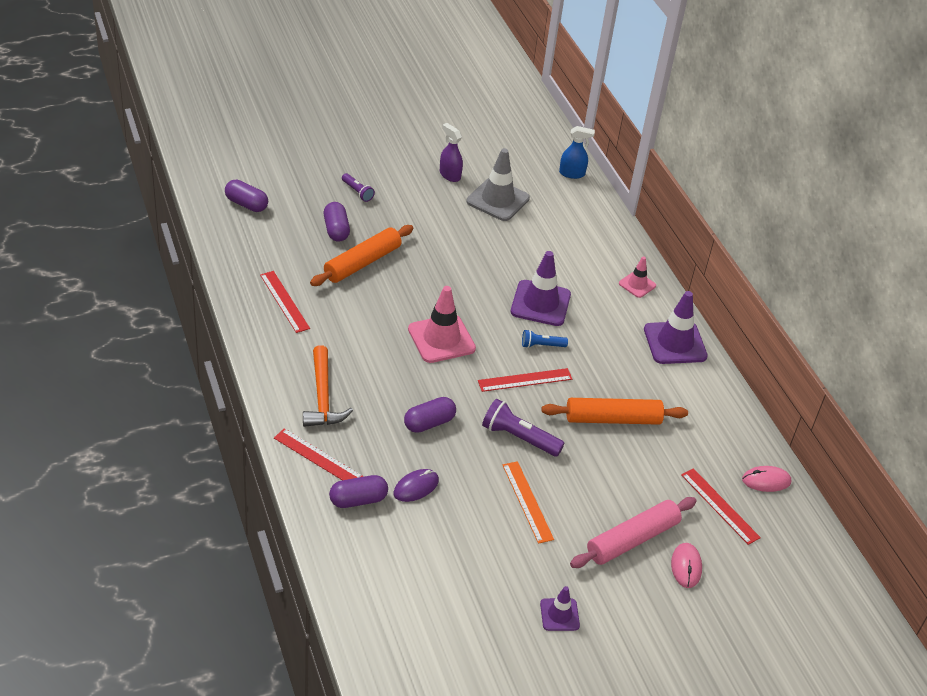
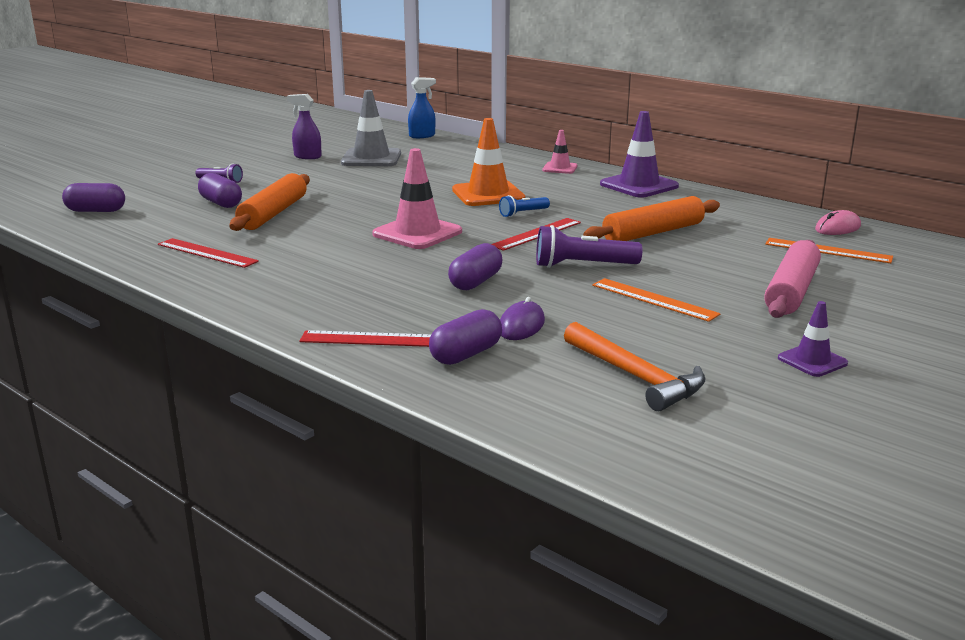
camera: 25 degrees left, 20 degrees down
(323, 396) = (328, 298): orange hammer -> orange hammer (635, 376)
(540, 303) = (488, 194): purple traffic cone -> orange traffic cone
(686, 566) = (866, 291): pink mouse -> none
(719, 506) = (828, 250): red ruler -> orange ruler

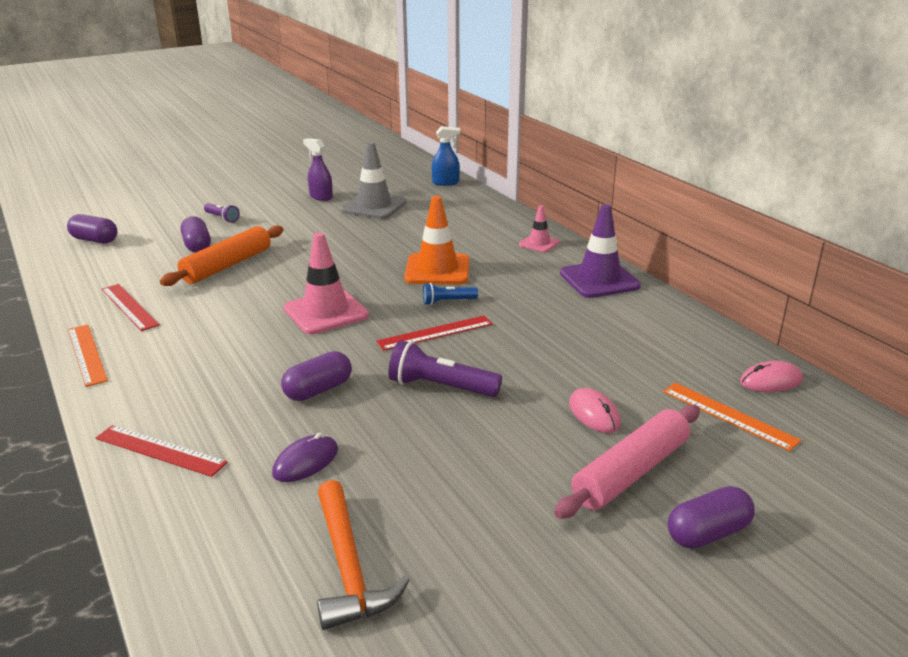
camera: 20 degrees right, 5 degrees up
(466, 354) = (219, 491): purple capsule -> purple capsule (708, 533)
(653, 233) = (554, 352): orange rolling pin -> none
(653, 299) = (469, 453): orange ruler -> orange ruler (86, 354)
(727, 264) = (594, 414): none -> pink mouse
(812, 361) = (559, 592): purple traffic cone -> none

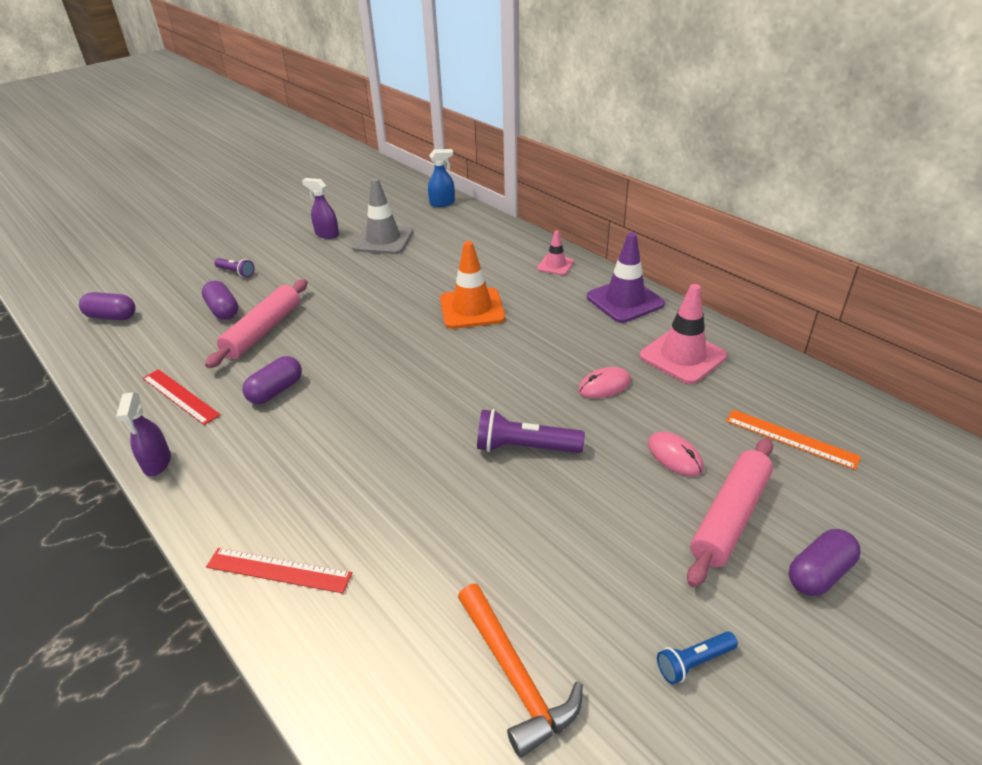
camera: 10 degrees left, 10 degrees up
(86, 354) = (157, 463): orange ruler -> purple spray bottle
(227, 265) = (263, 331): orange rolling pin -> pink rolling pin
(305, 462) = (428, 558): purple mouse -> none
(318, 390) = (409, 470): purple capsule -> purple capsule (276, 391)
(326, 312) = (383, 375): pink traffic cone -> pink traffic cone (682, 356)
(435, 333) = (497, 384): red ruler -> none
(448, 301) = (495, 345): blue flashlight -> blue flashlight (694, 662)
(771, 381) = (813, 394): pink mouse -> pink mouse (604, 386)

